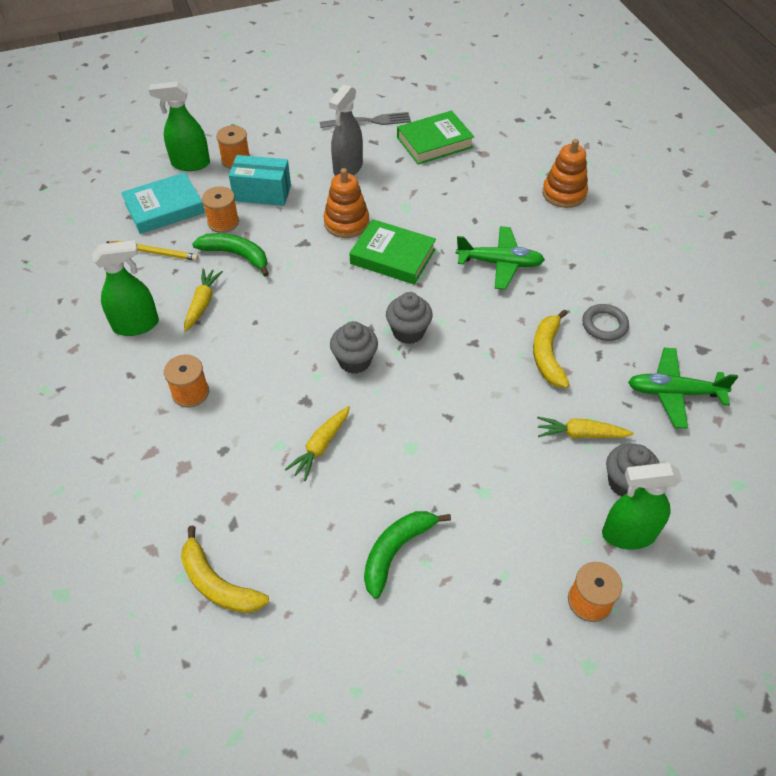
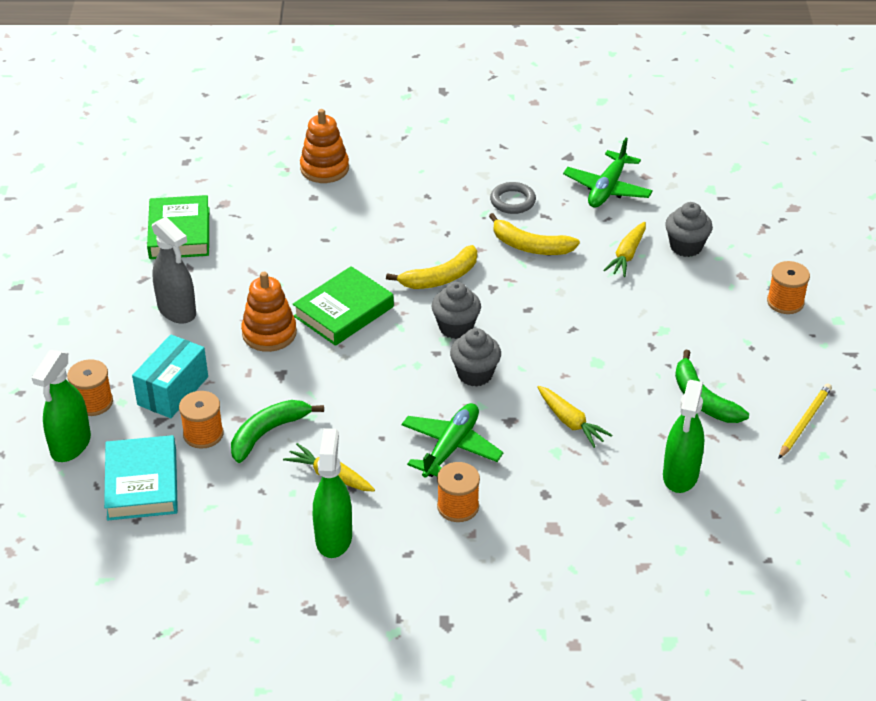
camera: 70 degrees left, 10 degrees down
(154, 252) = (219, 504): yellow pencil -> yellow pencil (804, 422)
(218, 584) = (696, 524): yellow banana -> yellow banana (441, 277)
(368, 121) = (102, 274): grey fork -> none
(500, 263) = (397, 240): green plane -> green plane (451, 448)
(628, 534) = (734, 262): green spray bottle -> green spray bottle (680, 475)

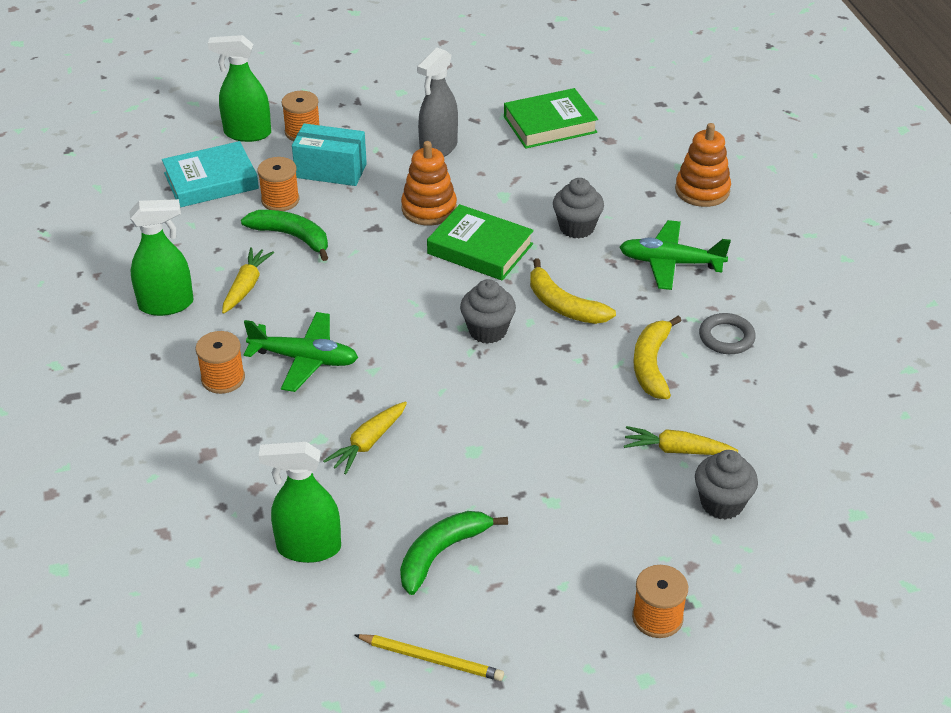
camera: 75 degrees right, 0 degrees up
(475, 374) = (419, 357): grey cupcake -> grey cupcake (576, 227)
(607, 188) = (798, 414): green plane -> green plane (670, 263)

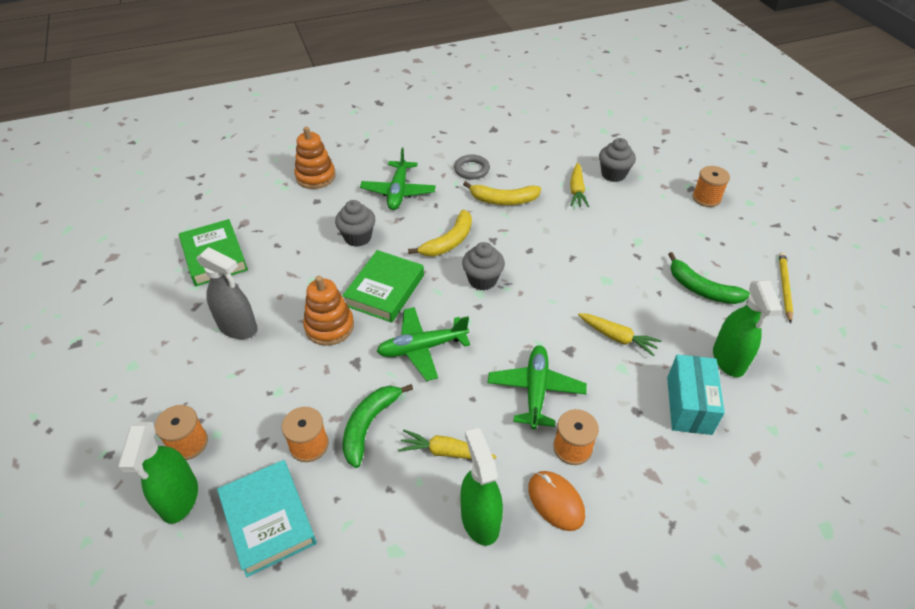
camera: 95 degrees left, 5 degrees up
(166, 358) = (556, 501): none -> orange mouse
(331, 171) = (263, 408): turquoise box -> turquoise box (689, 405)
(385, 275) = (422, 348): none -> green plane

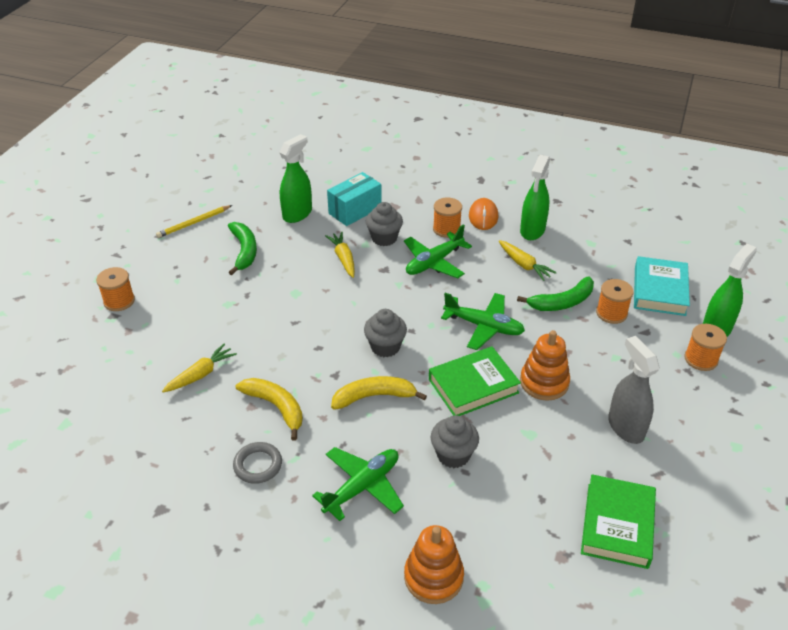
camera: 140 degrees left, 5 degrees down
(613, 174) = (145, 369): grey cupcake -> grey cupcake (384, 238)

